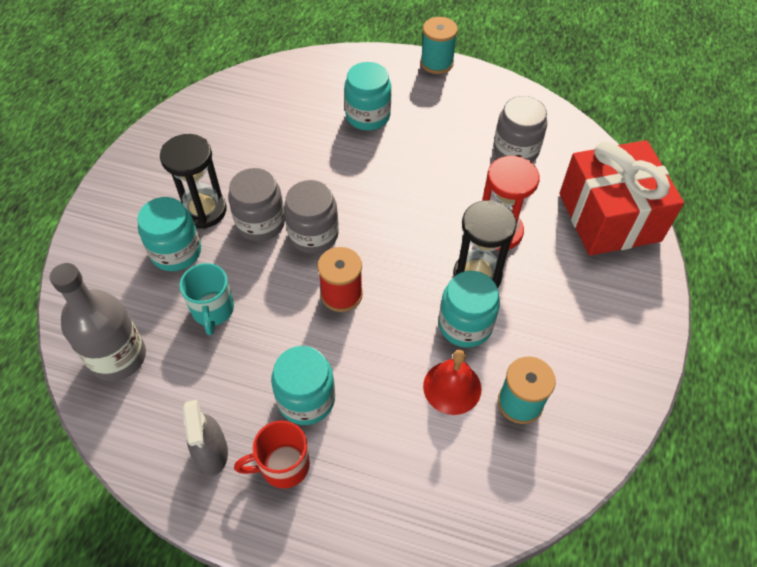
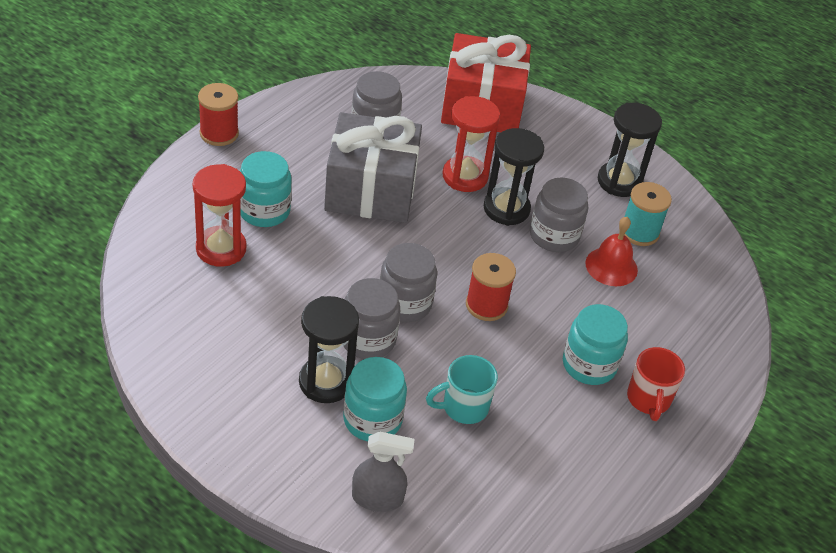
camera: 75 degrees left, 10 degrees down
(118, 357) = (488, 499): grey bottle -> none
(211, 452) = (619, 447): grey spray bottle -> grey spray bottle (377, 498)
(213, 310) = (463, 407): turquoise mug -> turquoise mug turned 150 degrees clockwise
(312, 106) = (221, 249): none -> red hourglass
(435, 172) = (371, 190): none -> grey gift
(436, 63) = (219, 133): turquoise spool -> red spool
(465, 325) = (554, 235): turquoise jar -> grey jar
(586, 365) = (619, 181): none -> black hourglass

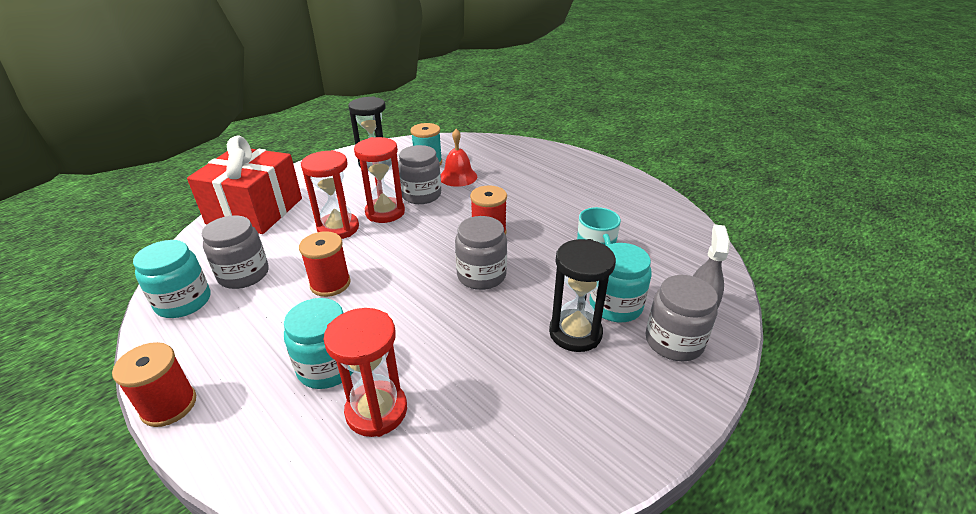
camera: 75 degrees left, 10 degrees down
(368, 339) = (523, 301): grey jar -> grey jar (674, 341)
(371, 190) = (330, 284): grey gift -> red spool
(506, 209) = (385, 212): black hourglass -> red hourglass
(589, 364) = (549, 196): turquoise jar -> turquoise jar (183, 302)
(648, 399) = (578, 179): red mug -> none

